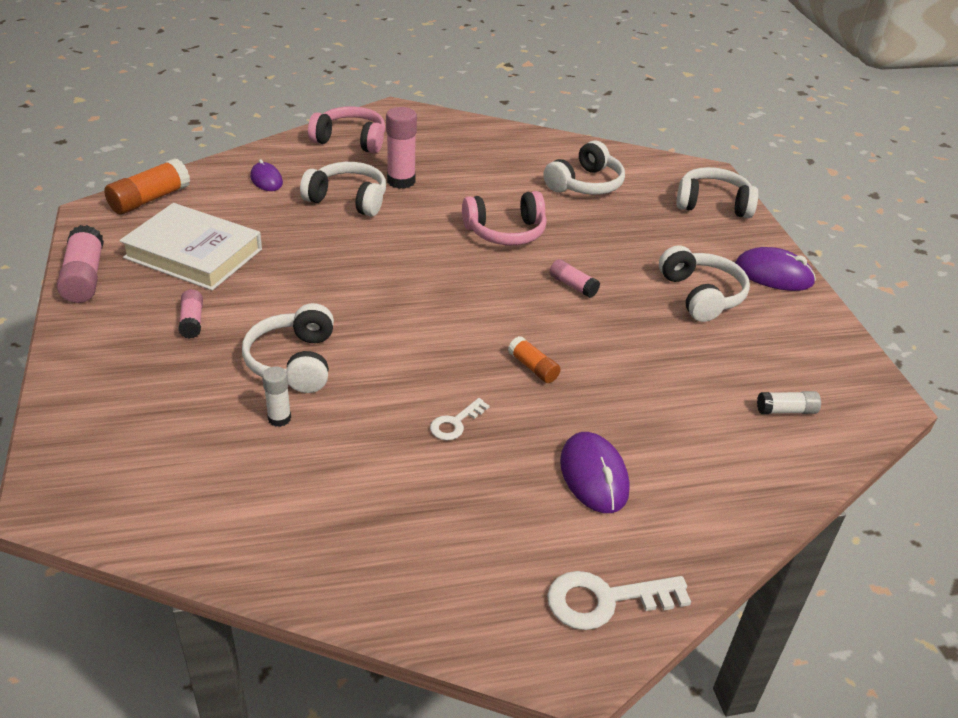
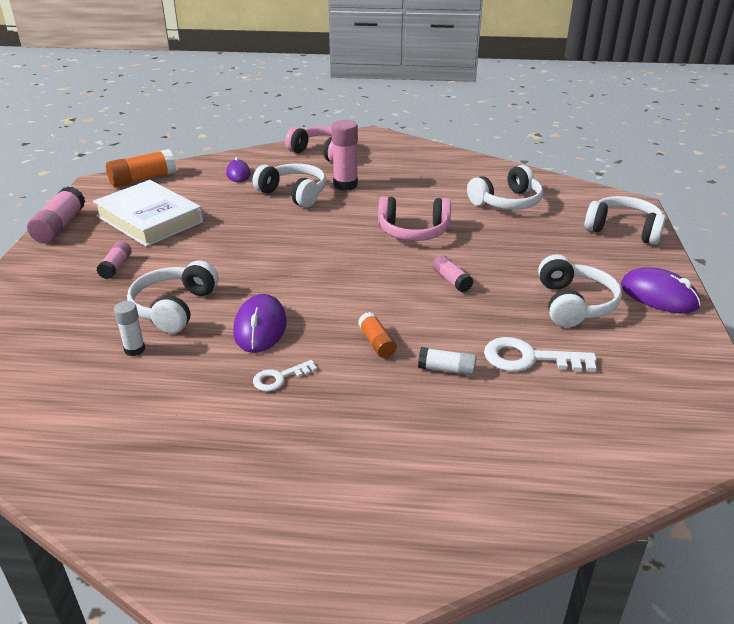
camera: 20 degrees right, 5 degrees down
(594, 476) = (382, 447): purple mouse -> purple mouse (260, 328)
(605, 600) = (329, 568): white key -> white key (529, 358)
(786, 410) = (614, 421): white glue stick -> white glue stick (446, 369)

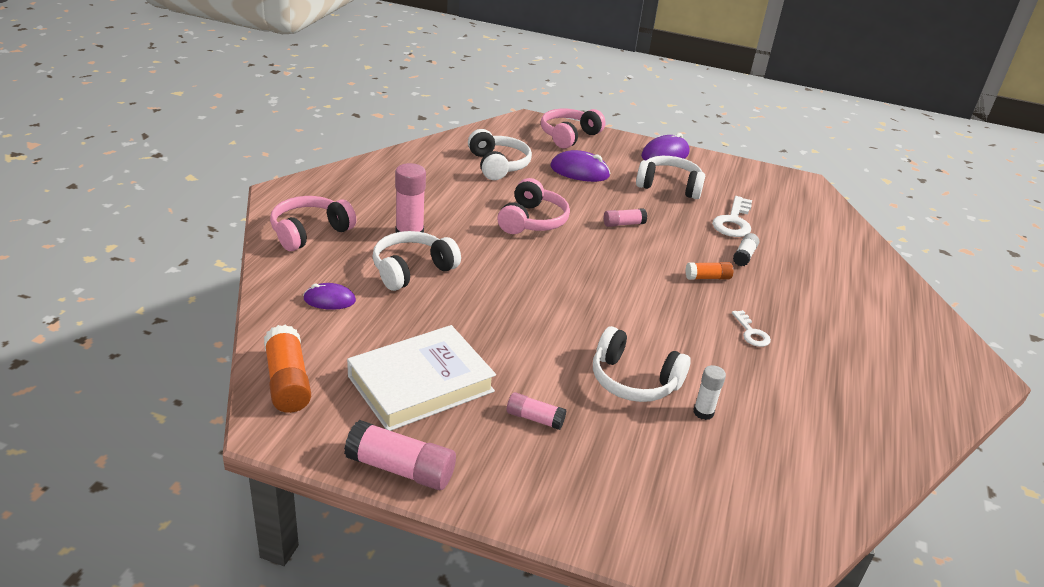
camera: 80 degrees left, 0 degrees up
(260, 328) = (677, 332): purple mouse -> purple mouse (579, 171)
(623, 230) = (569, 136): white headphones -> pink headphones

